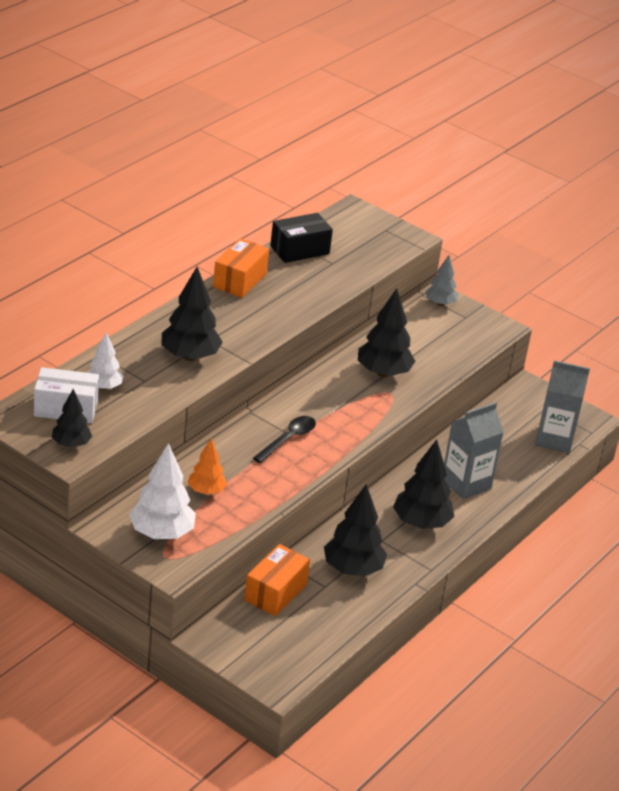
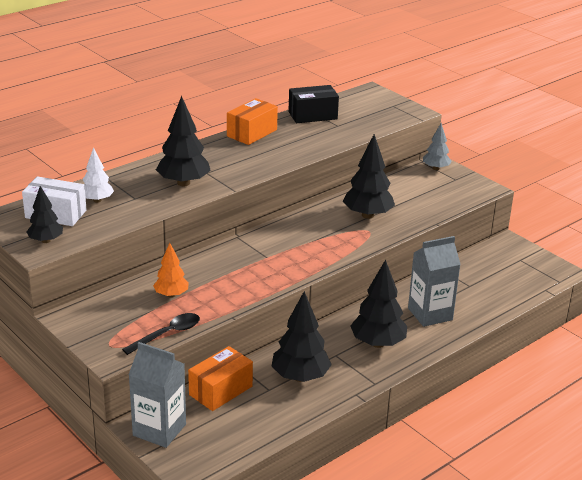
camera: 15 degrees right, 5 degrees down
(161, 533) = (115, 325): white tree -> none
(288, 439) = (262, 260): black spoon -> black spoon (167, 334)
(554, 439) = (523, 284): grey carton -> grey carton (159, 430)

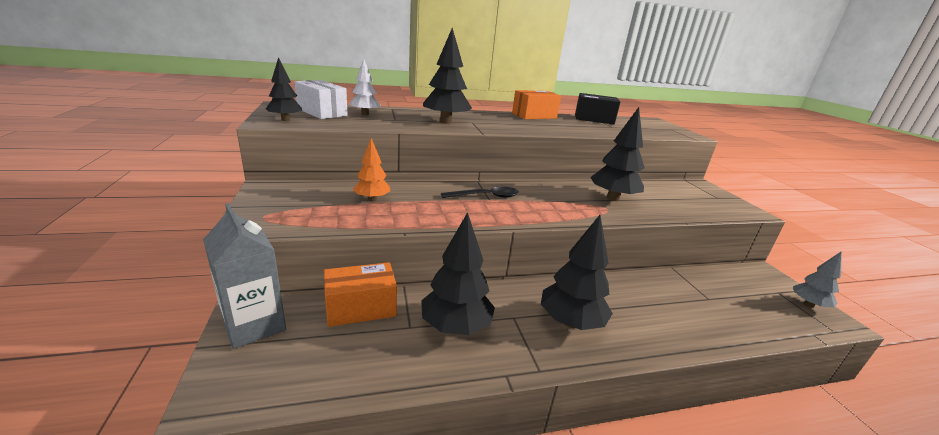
camera: 25 degrees right, 5 degrees down
(167, 334) = (325, 226): black spoon -> black spoon (485, 196)
(430, 314) = (649, 312): grey carton -> none
(435, 168) = (698, 186): grey tree -> grey tree (808, 305)

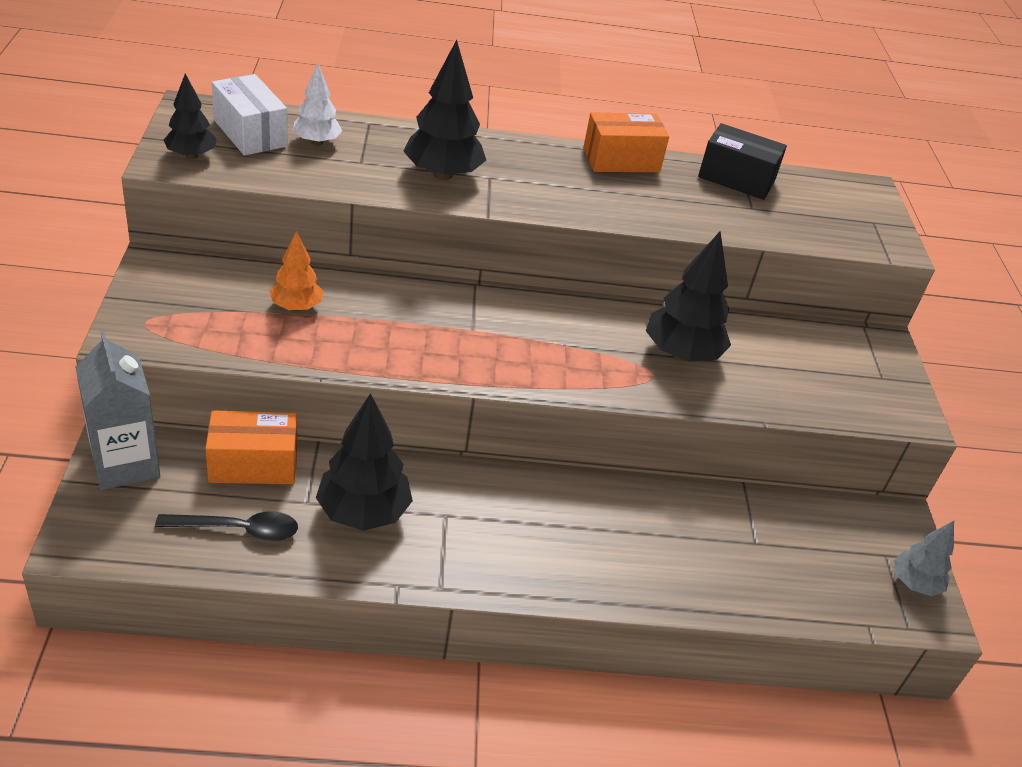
camera: 10 degrees right, 15 degrees up
(485, 196) = (469, 322): black spoon -> black spoon (238, 530)
(570, 322) = (519, 536): black tree -> none

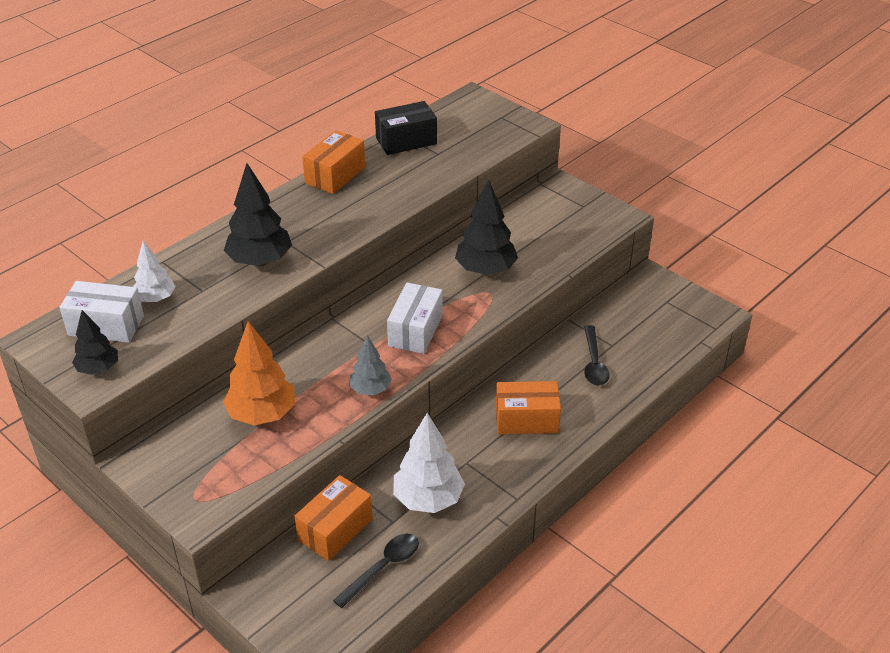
camera: 40 degrees left, 0 degrees up
(125, 464) = (268, 596): grey carton -> none
(296, 307) = (262, 414): orange tree -> orange tree, size x1.65
(363, 513) = (428, 499): black tree -> white tree
(530, 349) = (415, 331): none -> white box
(559, 530) = (526, 420): none -> orange box
(709, 541) = (594, 363): none -> black spoon
(914, 583) = (693, 305): grey tree -> grey tree (370, 390)

